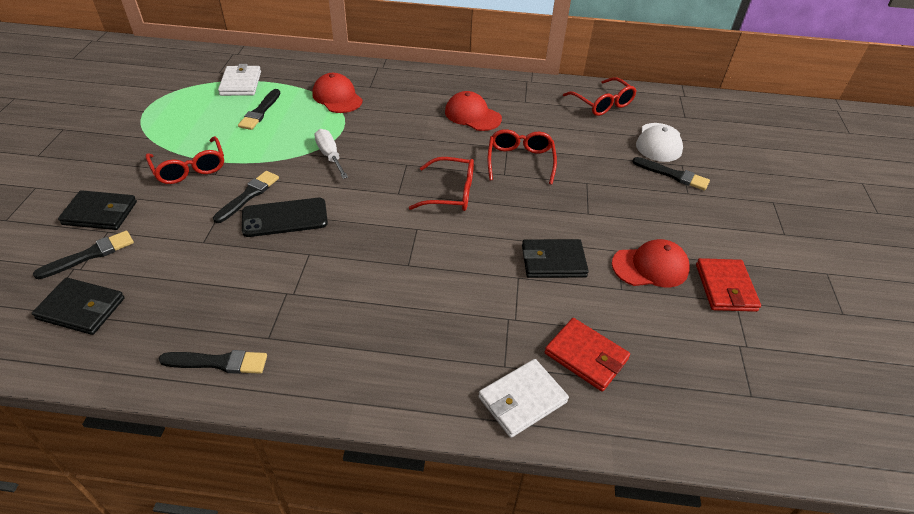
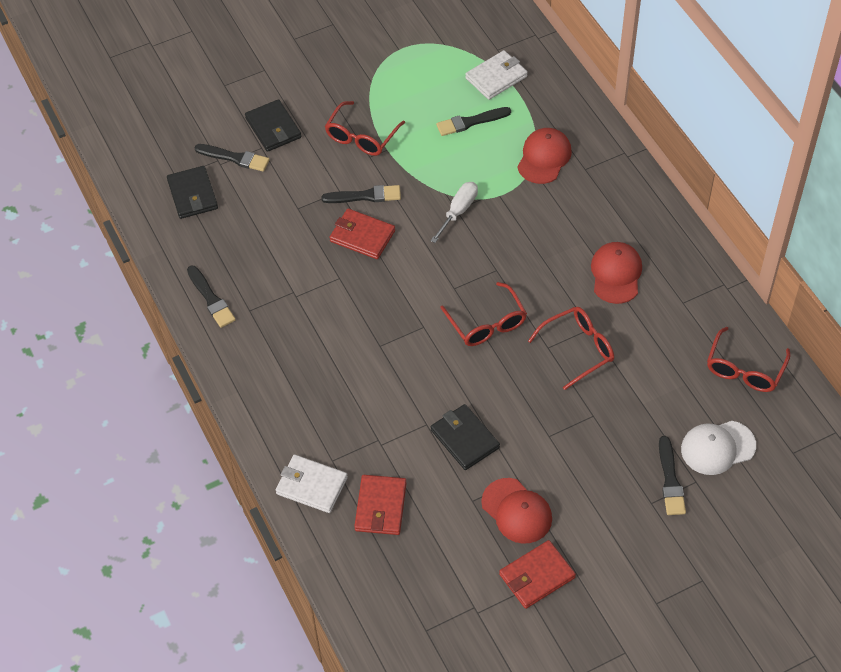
camera: 60 degrees right, 10 degrees up
(285, 218) = (362, 236): black phone -> red wallet

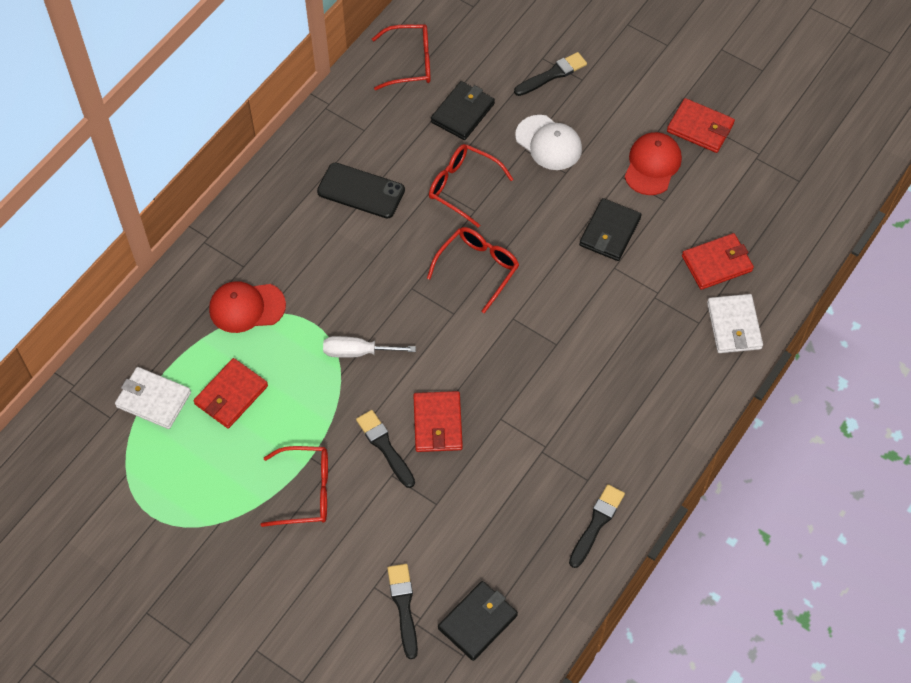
camera: 120 degrees left, 5 degrees up
(273, 128) = (339, 590): black wallet -> black wallet (462, 113)
(470, 122) = (231, 395): black brush -> red wallet
(616, 274) = (361, 191): red cap -> black phone
(717, 447) = (501, 55): white cap -> white cap (548, 143)

